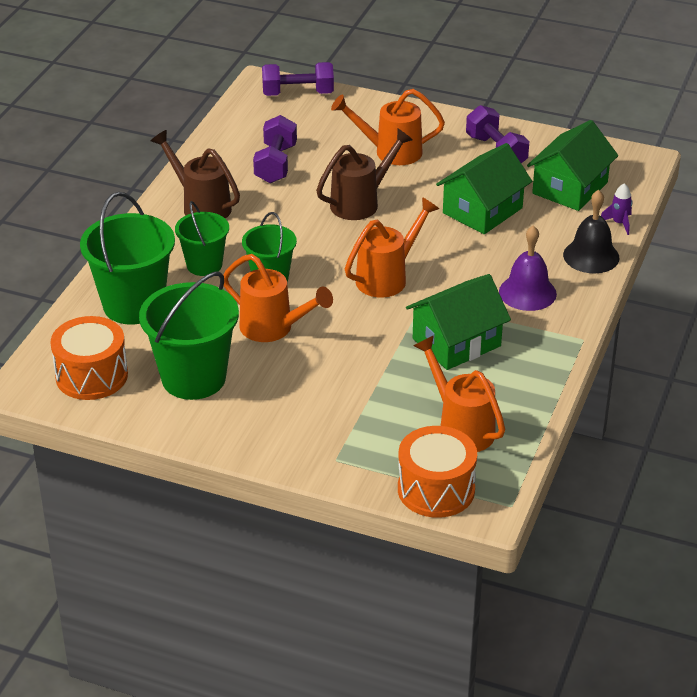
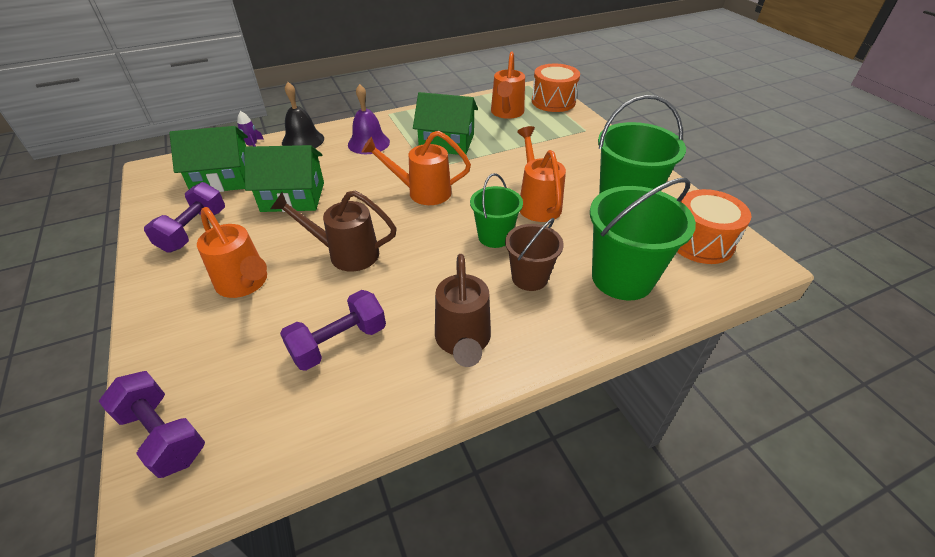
camera: 135 degrees left, 5 degrees up
(204, 265) = (529, 278): green bucket -> brown bucket

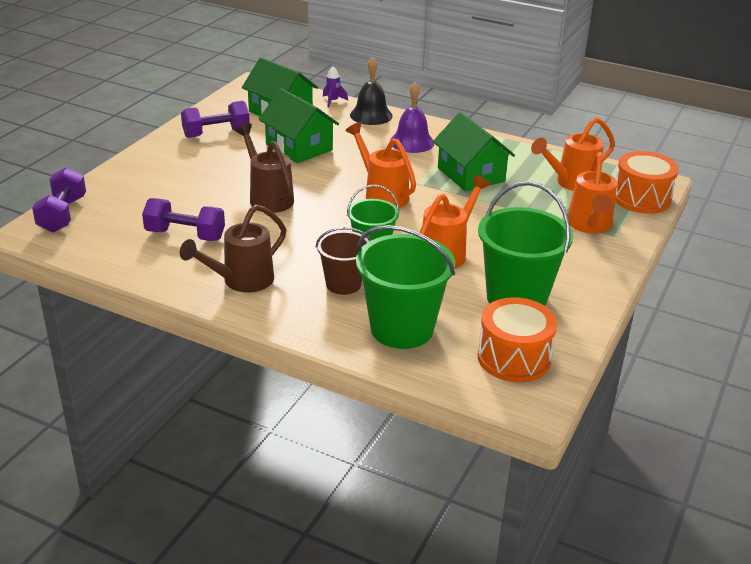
camera: 50 degrees right, 10 degrees down
(245, 284) = (193, 177): orange watering can -> orange watering can (589, 225)

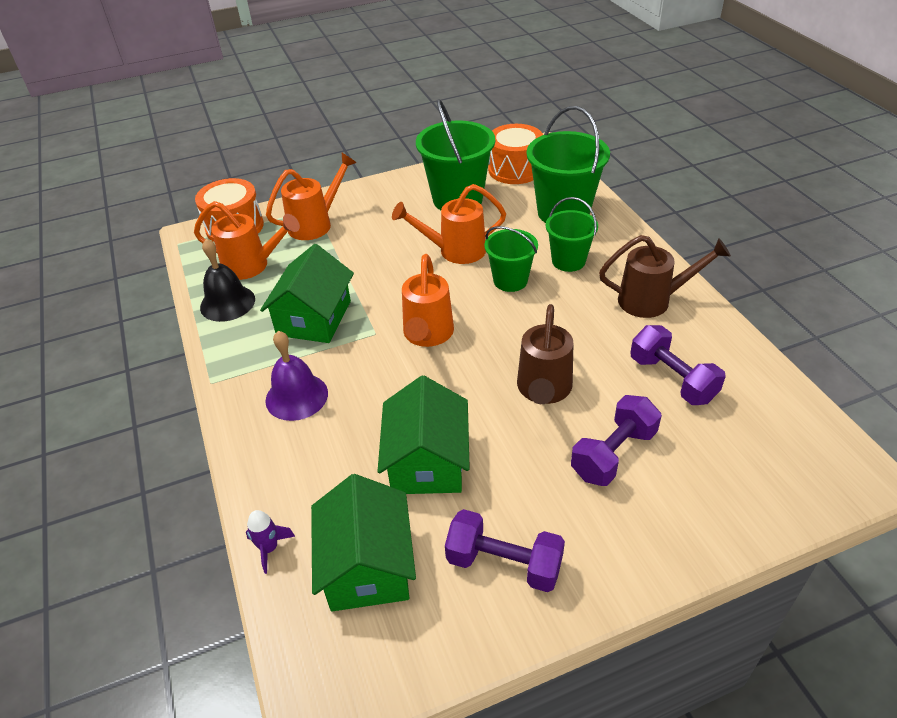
camera: 135 degrees left, 10 degrees up
(62, 215) = (809, 487): purple dumbbell -> purple dumbbell (613, 454)
(343, 284) = (568, 261): brown bucket -> green bucket
(371, 115) = (268, 479): black bell -> black bell (227, 303)

